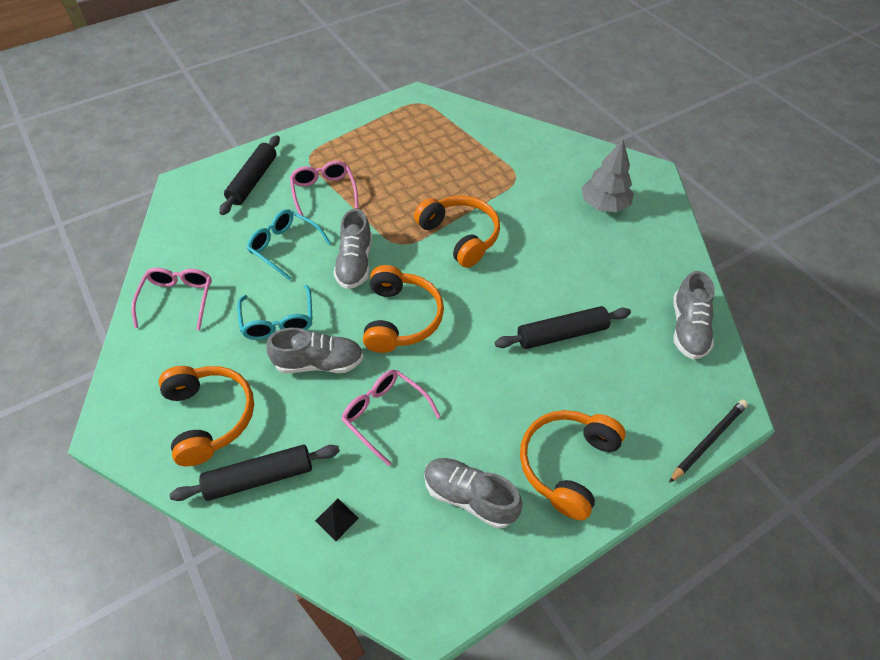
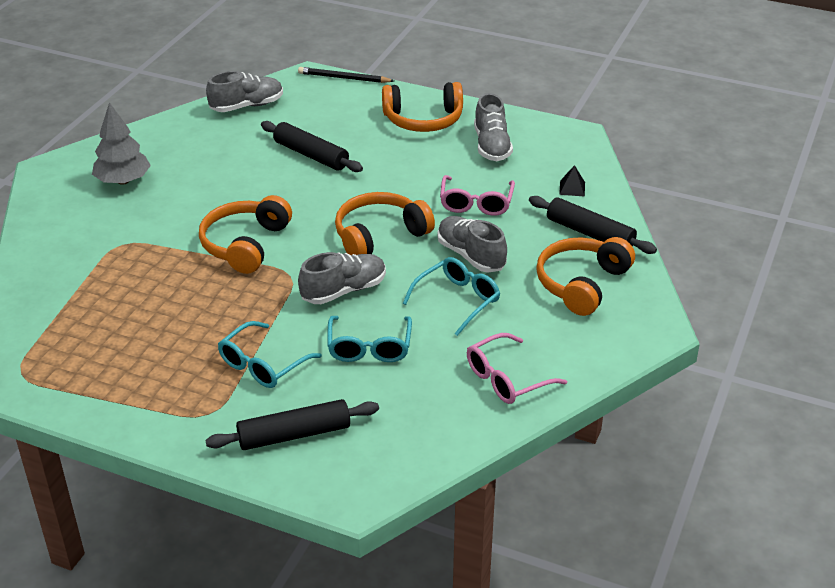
camera: 125 degrees left, 15 degrees down
(324, 192) = (262, 365): pink glasses -> turquoise glasses

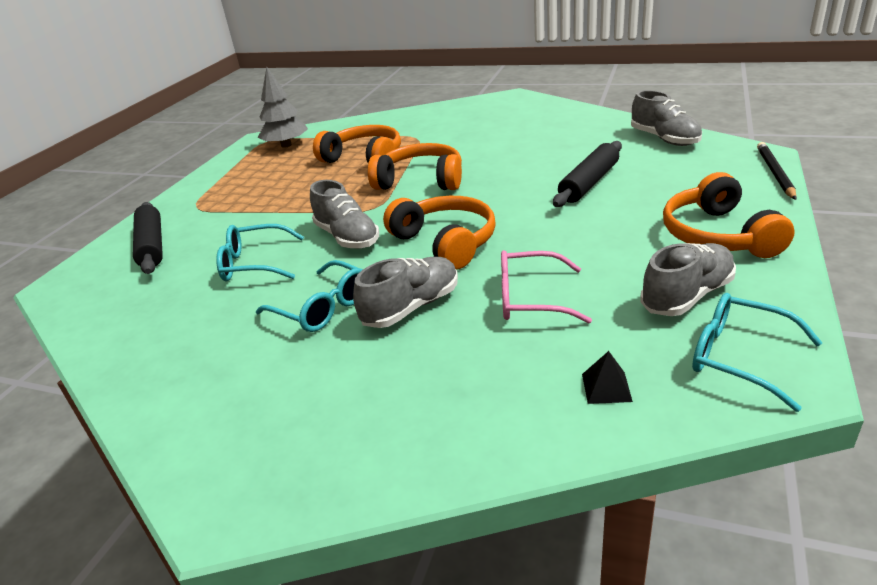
camera: 90 degrees right, 5 degrees down
(123, 181) = (506, 120): grey tree -> grey tree (286, 145)
(262, 365) = (247, 217): turquoise glasses -> turquoise glasses (739, 357)
(491, 146) = (687, 296): grey shoe -> grey shoe turned 150 degrees clockwise
(506, 379) = (171, 359): pink glasses -> none
(581, 284) = (348, 413): orange headphones -> orange headphones (364, 158)
(590, 233) = (479, 416): black rolling pin -> none

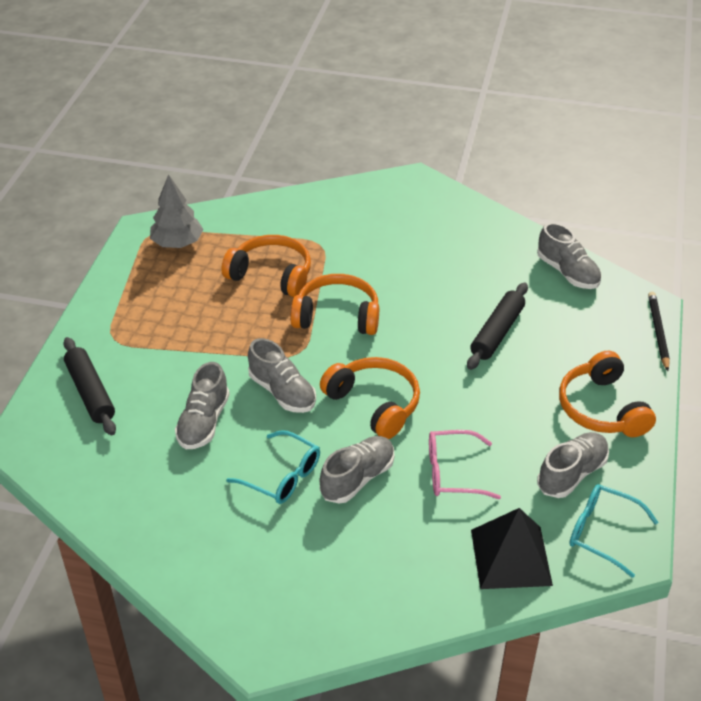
camera: 10 degrees left, 10 degrees up
(254, 264) = (203, 422): turquoise glasses -> grey shoe
(606, 387) = (510, 557): black pyramid -> black pyramid, size x2.38

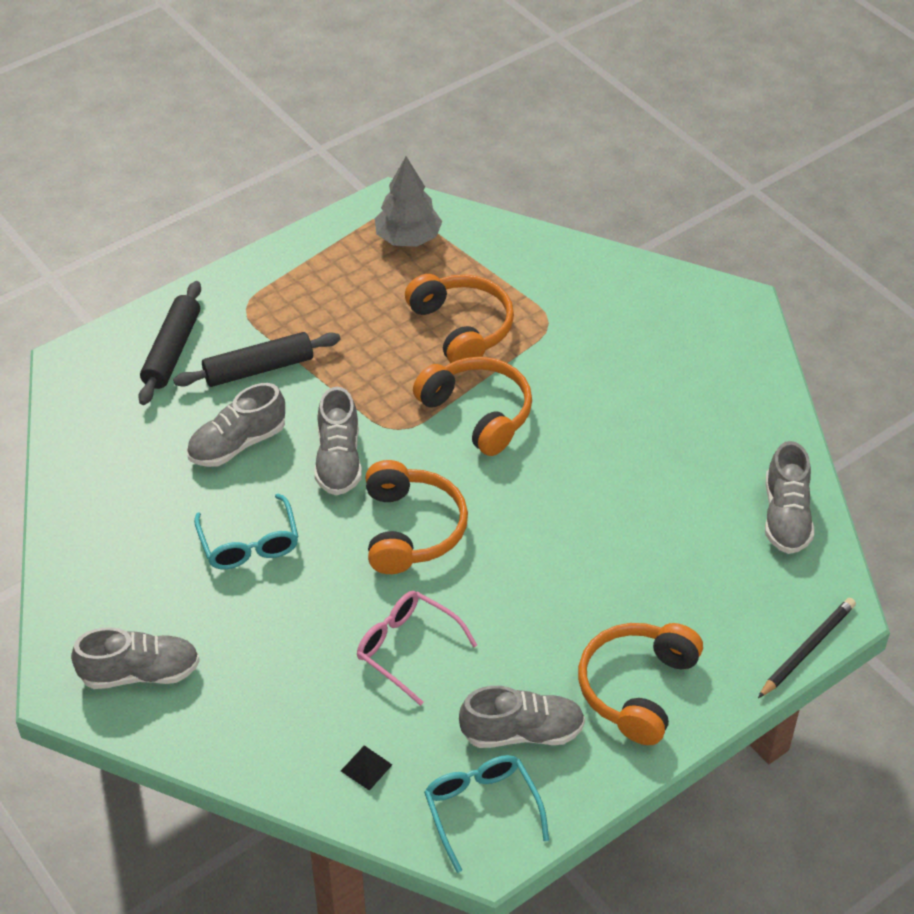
camera: 40 degrees right, 5 degrees up
(357, 478) = (313, 592): grey shoe -> grey shoe (140, 673)
(497, 332) = (623, 535): black rolling pin -> black rolling pin (258, 369)
(510, 557) = (366, 767): black pyramid -> black pyramid, size x0.42

